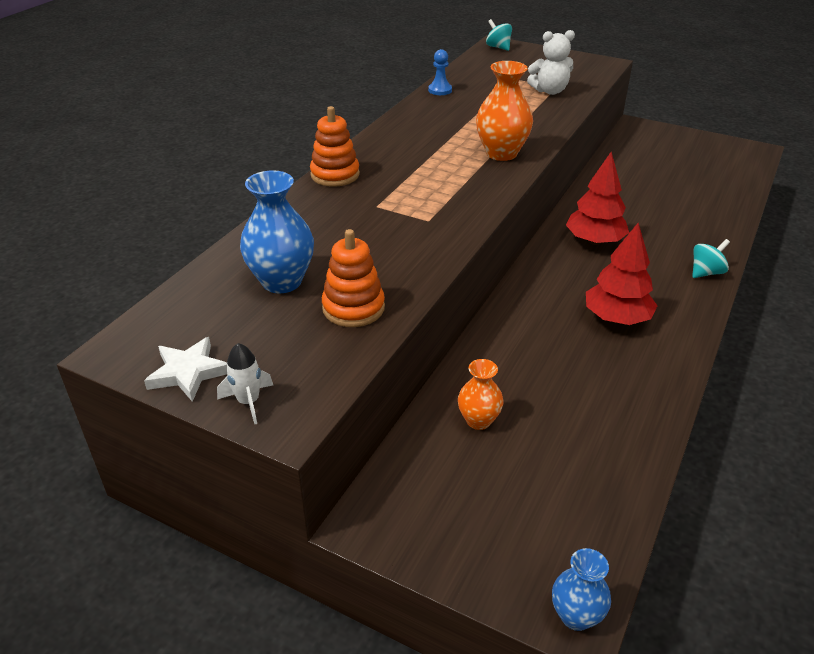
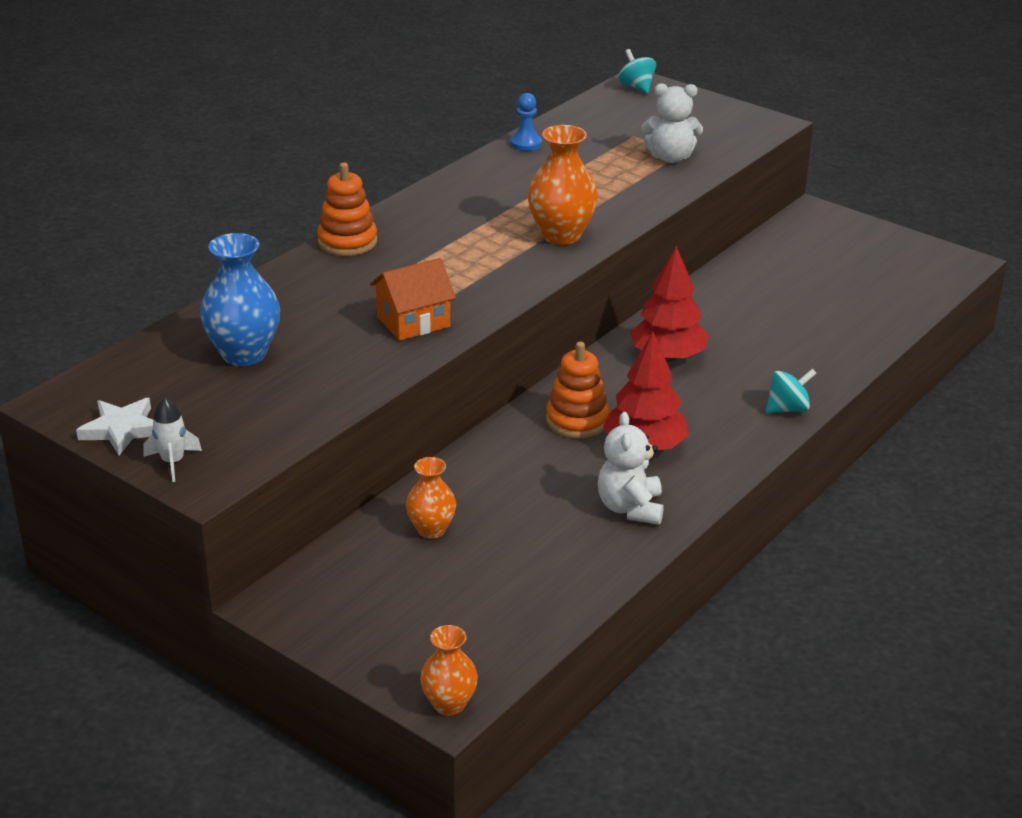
camera: 10 degrees right, 5 degrees down
(353, 308) = (310, 389): orange stacking toy -> orange stacking toy (577, 420)
(418, 235) = (413, 321): none -> orange house
(576, 616) = (449, 704): blue vase -> orange vase
(634, 376) = (630, 508): none -> white teddy bear

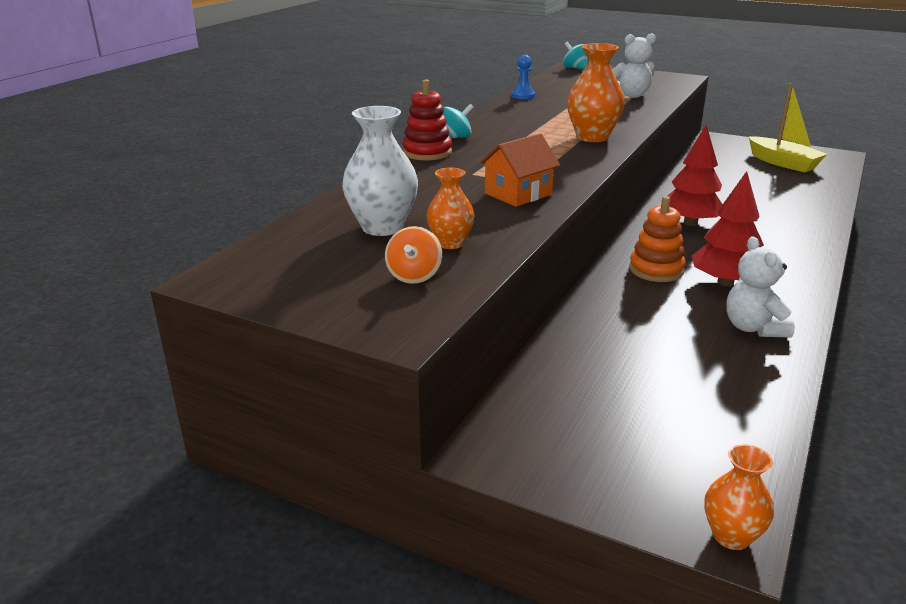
camera: 10 degrees left, 5 degrees down
(122, 429) = (291, 294): white star -> none
(173, 462) = (357, 317): white rocket -> none
(244, 354) = (382, 227): blue vase -> white vase
(246, 422) = (414, 276): none -> orange spinning top
(347, 242) = (427, 152): orange stacking toy -> red stacking toy
(431, 530) = (594, 365): orange vase -> orange vase (450, 243)
(788, 409) = (810, 246): turquoise spinning top -> turquoise spinning top (455, 138)
(870, 269) = (783, 163): none -> yellow boat

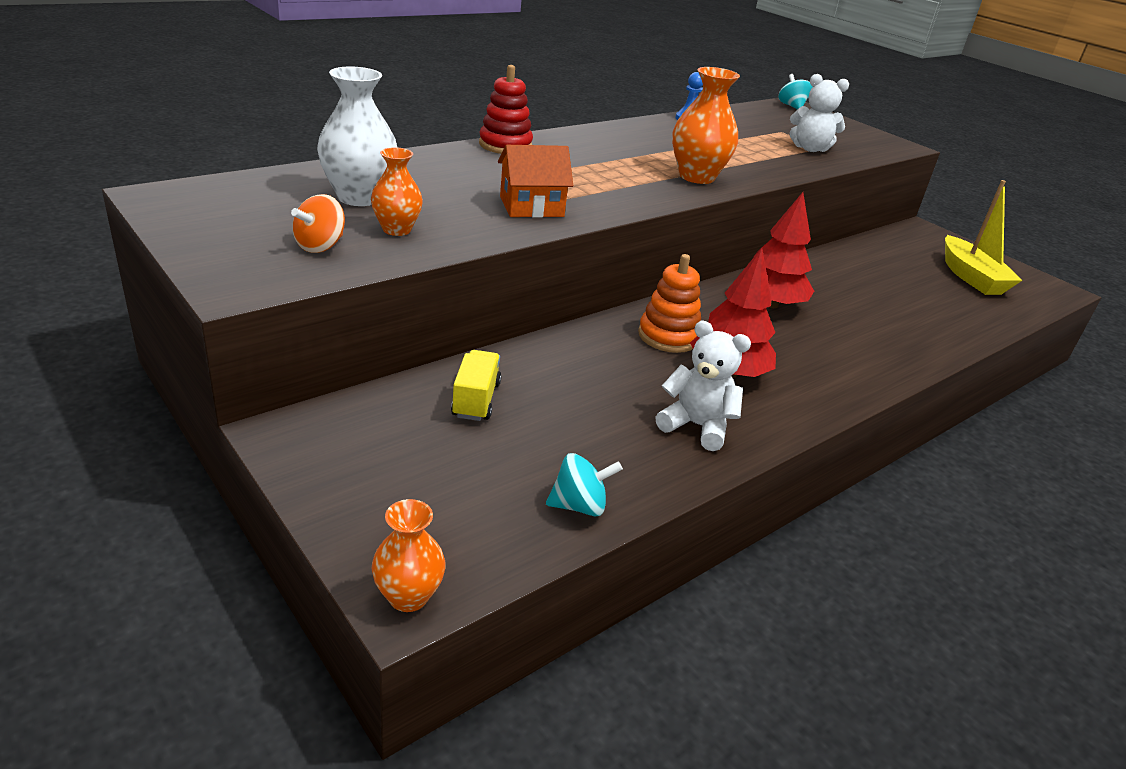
camera: 20 degrees right, 5 degrees up
(455, 138) = (554, 140): turquoise spinning top -> turquoise spinning top (579, 506)
(588, 368) = (476, 400): none -> yellow truck
(753, 328) = (696, 426): white teddy bear -> white teddy bear turned 105 degrees clockwise

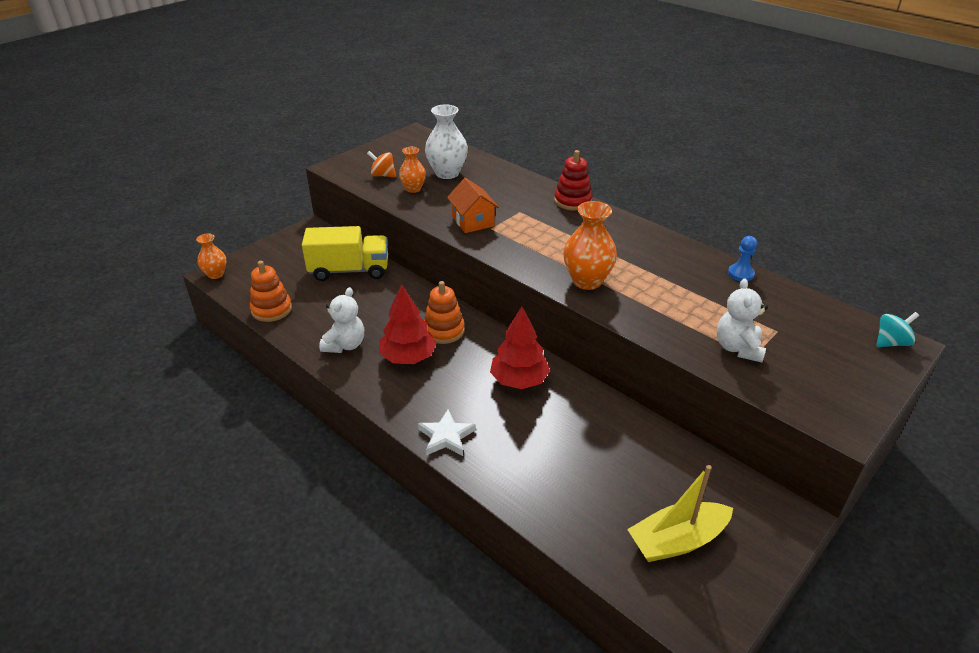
camera: 85 degrees right, 5 degrees up
(476, 400) = (349, 270): yellow truck -> yellow truck, size x1.84
(579, 506) = (271, 309): turquoise spinning top -> orange stacking toy
(878, 367) = (446, 436): none -> white star

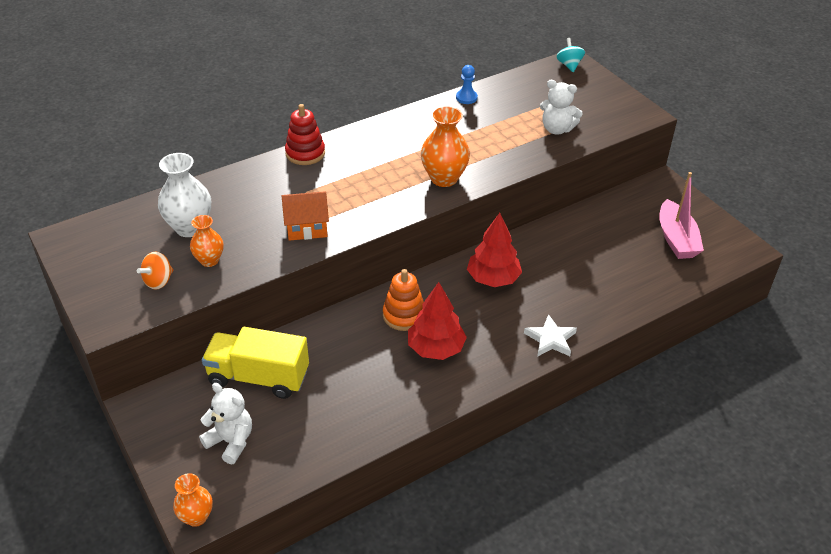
camera: 75 degrees left, 5 degrees up
(271, 309) = (305, 458): orange stacking toy -> none
(345, 345) = (398, 396): white teddy bear -> white teddy bear (231, 441)
(349, 270) = (259, 377): yellow truck -> yellow truck turned 90 degrees counterclockwise
(677, 540) = (676, 239): yellow boat -> pink boat

